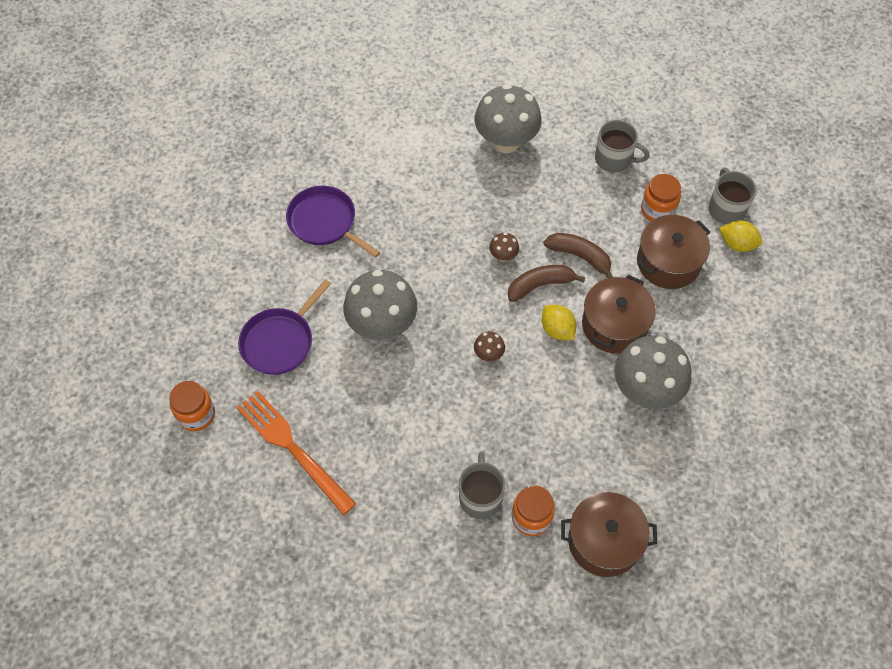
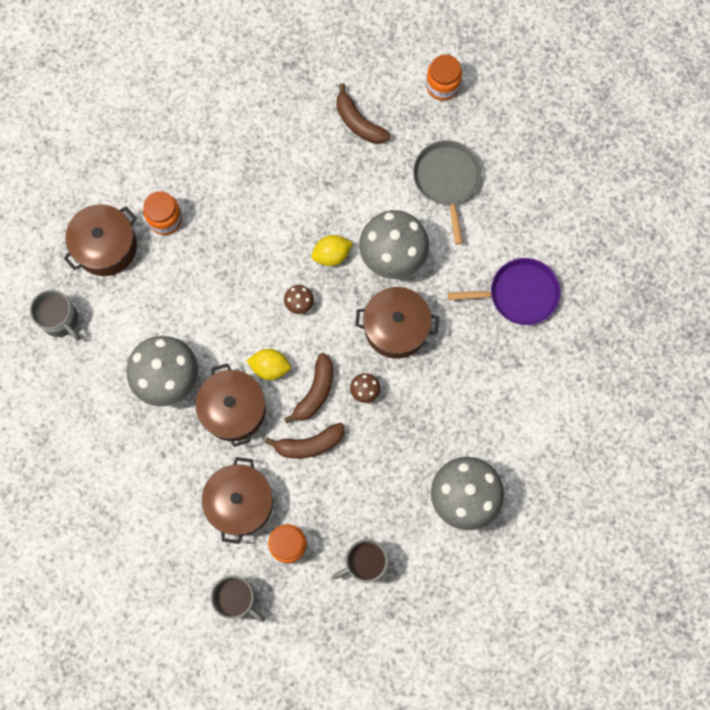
camera: 135 degrees right, 15 degrees up
(280, 341) = (447, 180): purple pan -> grey pan
(293, 448) = (358, 122): orange fork -> brown banana
(435, 276) = (396, 328): none -> brown pot
(480, 497) = (209, 202): grey mug -> grey mug (60, 320)
(737, 244) = (202, 571): yellow lemon -> yellow lemon (332, 255)

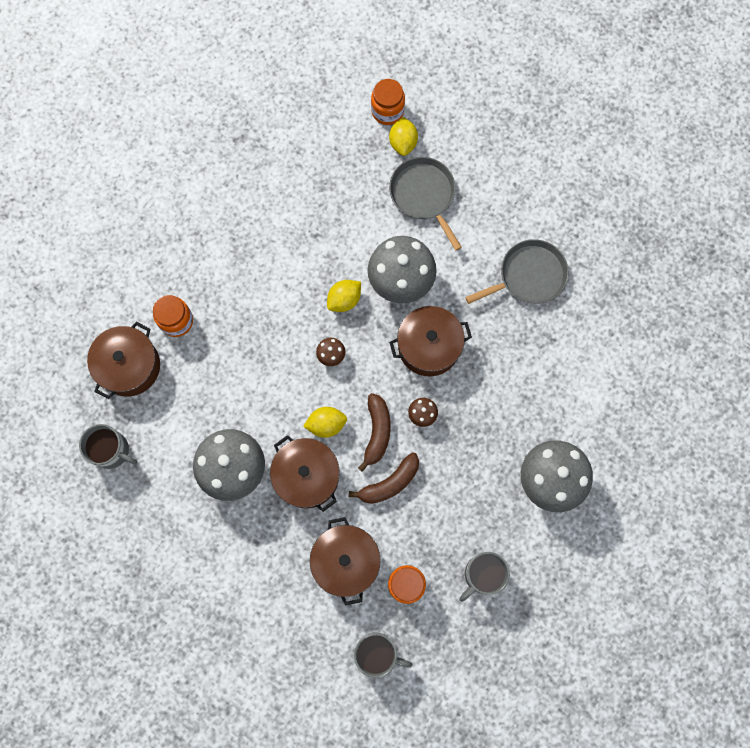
camera: 20 degrees left, 0 degrees up
(358, 122) = (323, 170): brown banana -> none
(446, 122) = (403, 143): none -> yellow lemon
(519, 294) = (529, 276): purple pan -> grey pan

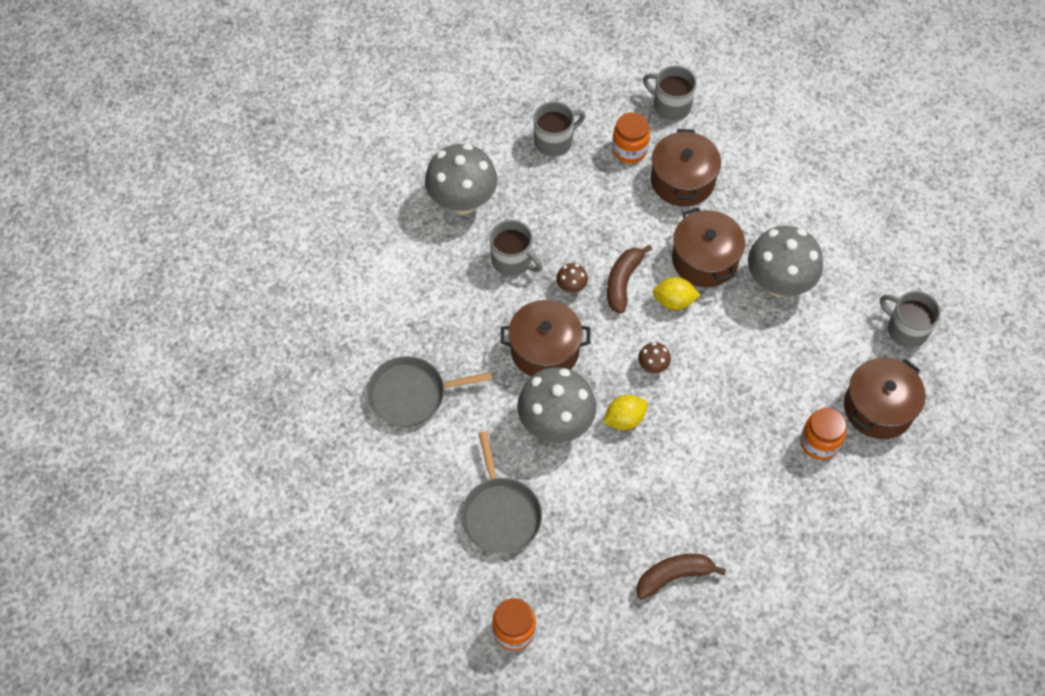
camera: 165 degrees left, 15 degrees down
(389, 483) = (622, 234): brown banana -> brown banana (674, 576)
(403, 143) = (506, 584): yellow lemon -> none
(483, 428) = (512, 260): none -> grey mug

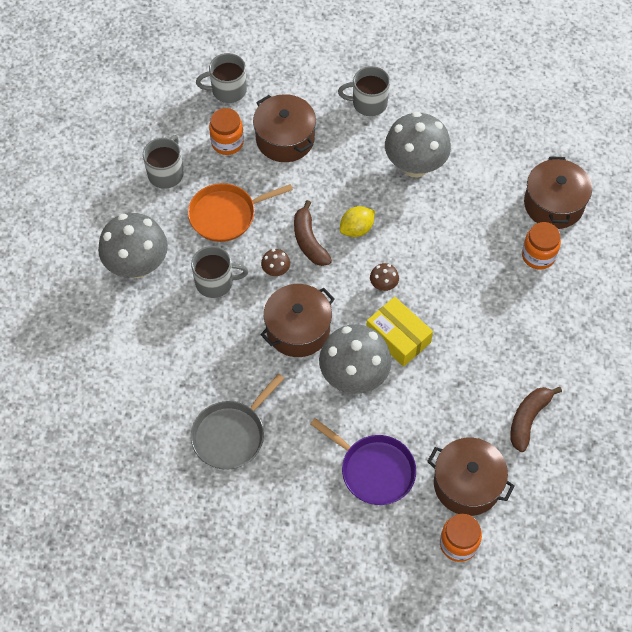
camera: 40 degrees left, 0 degrees up
(500, 514) = (374, 470): grey pan -> purple pan
(572, 210) = (226, 215): none -> orange pan
(624, 419) = (398, 337): yellow lemon -> yellow box
(704, 259) = (351, 184): brown pot -> brown pot (467, 484)
(906, 329) = (524, 138): grey mug -> grey mug (368, 103)

